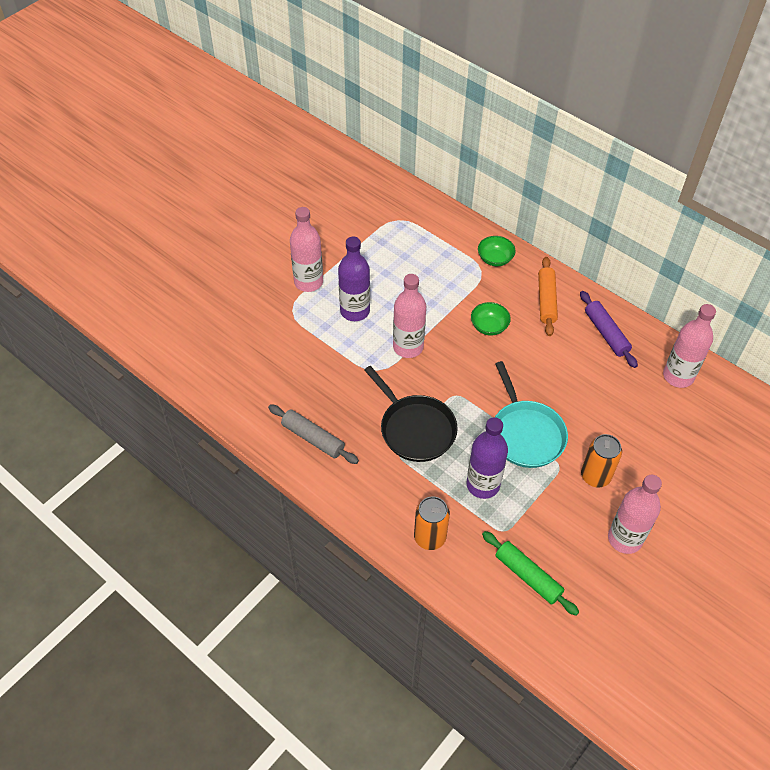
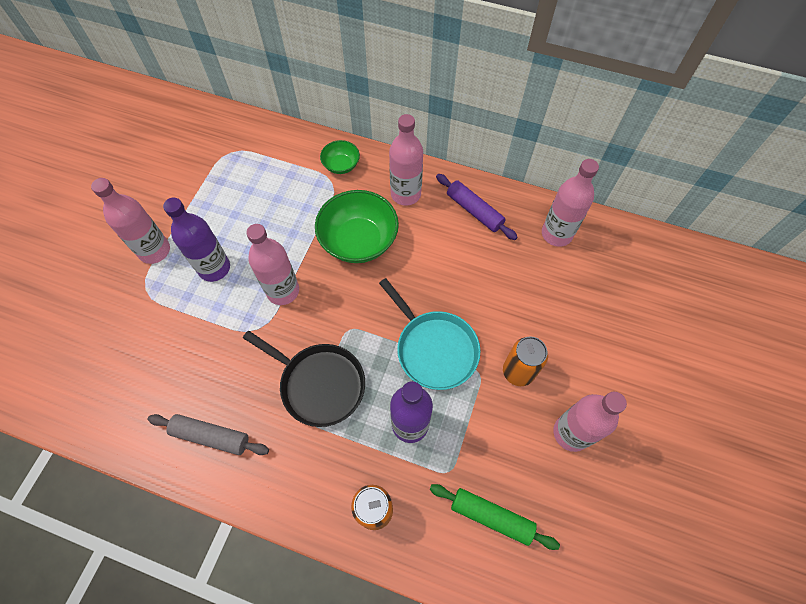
camera: 20 degrees left, 10 degrees up
(489, 326) = (358, 240): green bowl -> green bowl, size x1.93
(546, 300) = (405, 194): orange rolling pin -> pink bottle

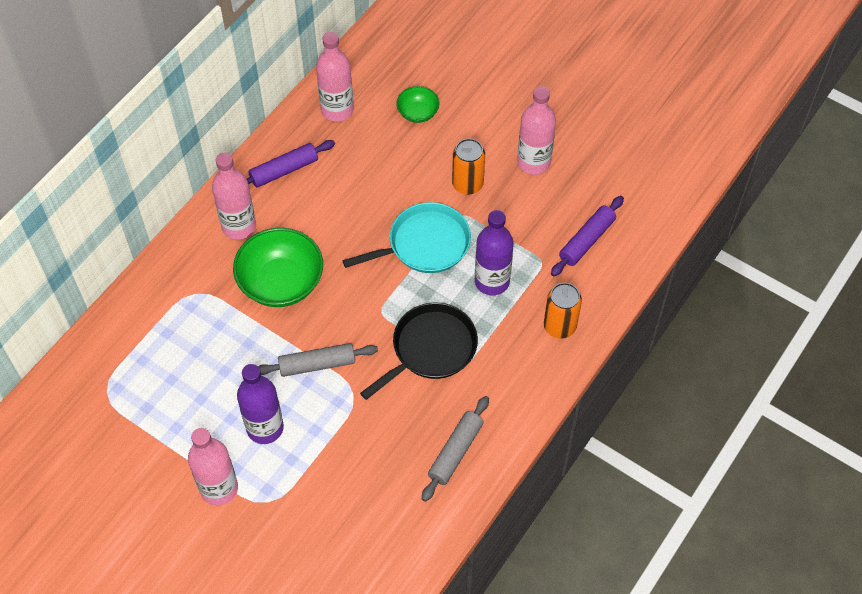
camera: 75 degrees left, 5 degrees down
(283, 291) = (317, 364): pink bottle -> grey rolling pin
(341, 165) = (174, 279): green bowl -> green bowl (418, 113)
(491, 516) = (586, 240): green rolling pin -> purple rolling pin

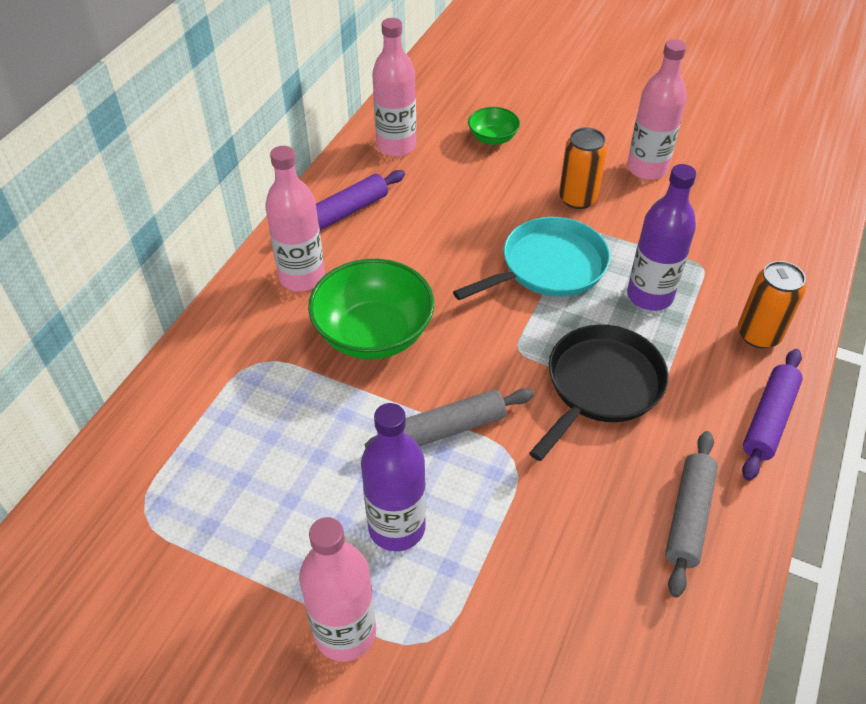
camera: 10 degrees left, 10 degrees down
(586, 240) = (746, 237): purple rolling pin -> purple rolling pin (768, 419)

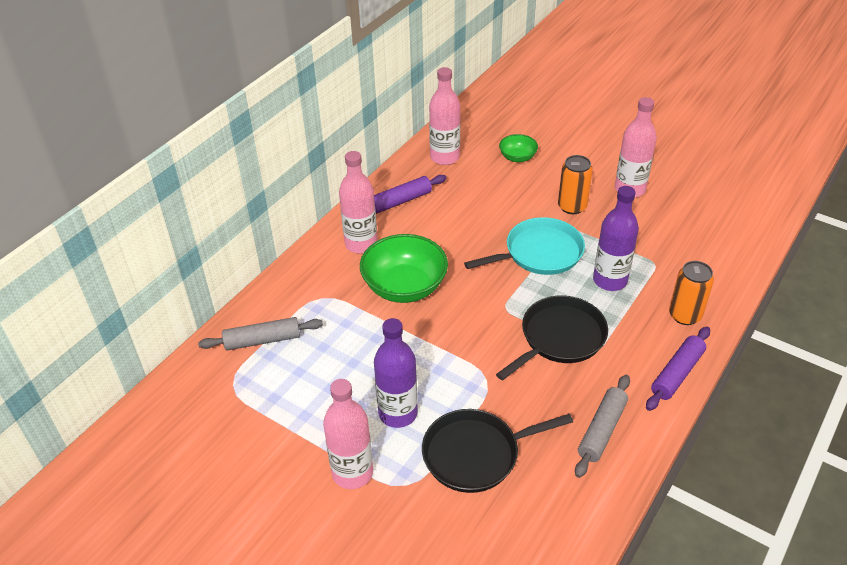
camera: 10 degrees right, 5 degrees down
(450, 428) = (446, 354): grey rolling pin -> grey rolling pin (262, 340)
(520, 577) = (475, 454): none -> black pan

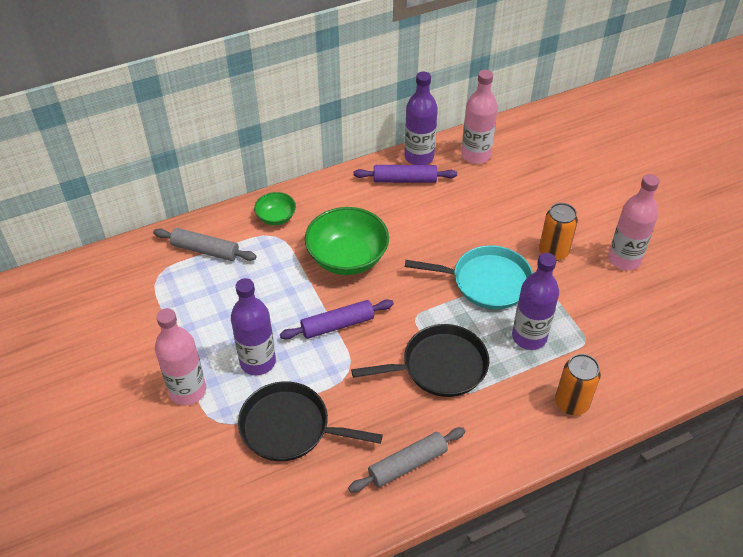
camera: 30 degrees right, 5 degrees up
(361, 244) = (342, 204): pink bottle -> none
(397, 178) = (419, 157): none -> purple bottle
(517, 157) = (542, 183): green bowl -> green bowl (276, 217)
(677, 373) = (517, 451): purple rolling pin -> purple rolling pin (337, 325)

